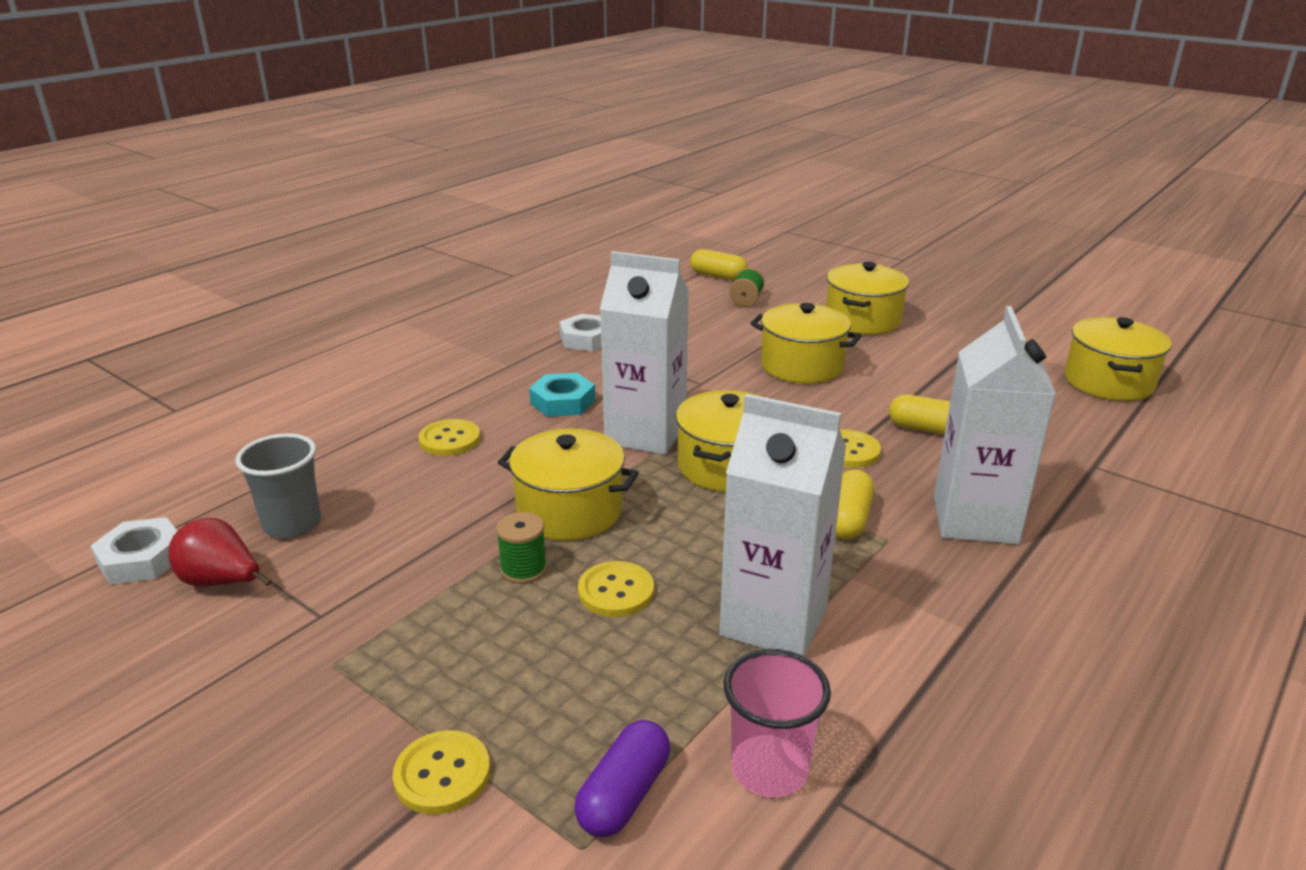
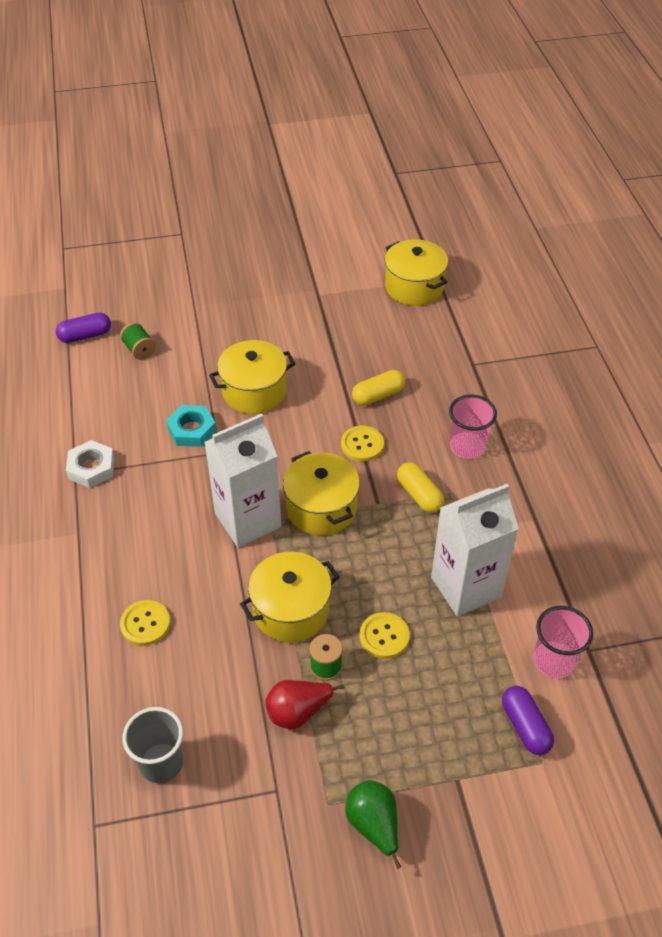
camera: 50 degrees left, 20 degrees up
(142, 558) = (118, 868): white nut -> none
(222, 582) = (192, 830): red pear -> red pear (298, 712)
(331, 719) = (374, 825): none -> green pear
(442, 774) = (454, 793): yellow button -> none
(562, 402) = (163, 535): turquoise nut -> turquoise nut (191, 430)
(718, 276) = (85, 335): yellow capsule -> purple capsule
(862, 320) = (234, 320): yellow pot -> none
(975, 519) = (467, 447): white carton -> pink cup

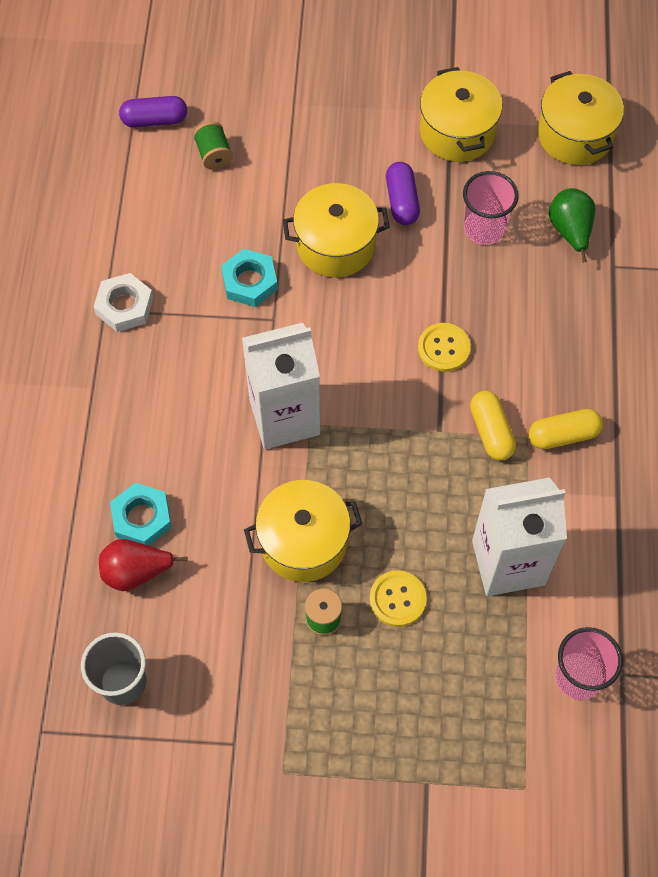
camera: 15 degrees right, 15 degrees up
(145, 624) = (141, 518): yellow button -> turquoise nut
(298, 712) = (279, 663): red pear -> red pear (136, 572)
(321, 508) = (372, 421): yellow pot -> yellow pot (457, 132)
(374, 825) = (324, 808): green pear -> green pear (570, 231)
(378, 395) = (482, 284): yellow capsule -> yellow capsule (563, 435)
(467, 447) = (568, 381): pink cup -> pink cup (484, 228)
(525, 726) = (520, 744): purple capsule -> purple capsule (402, 201)

